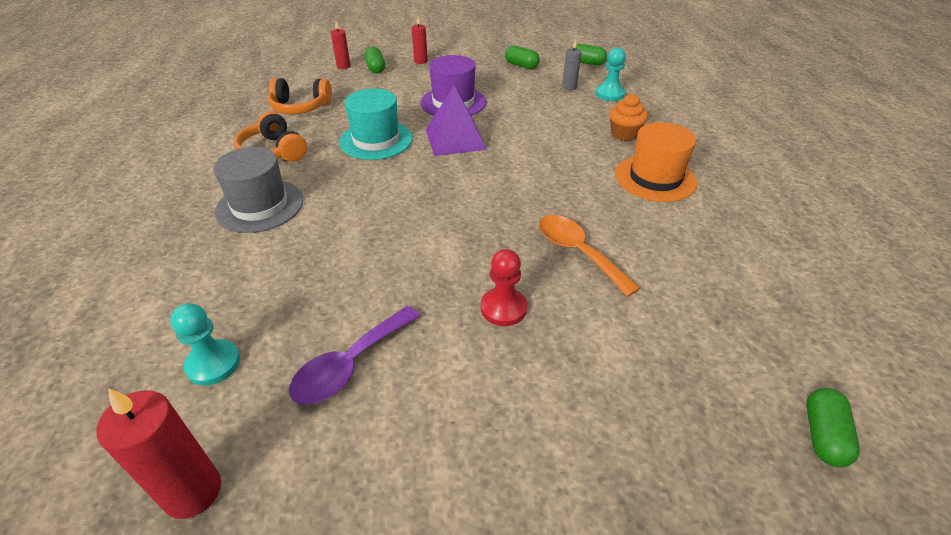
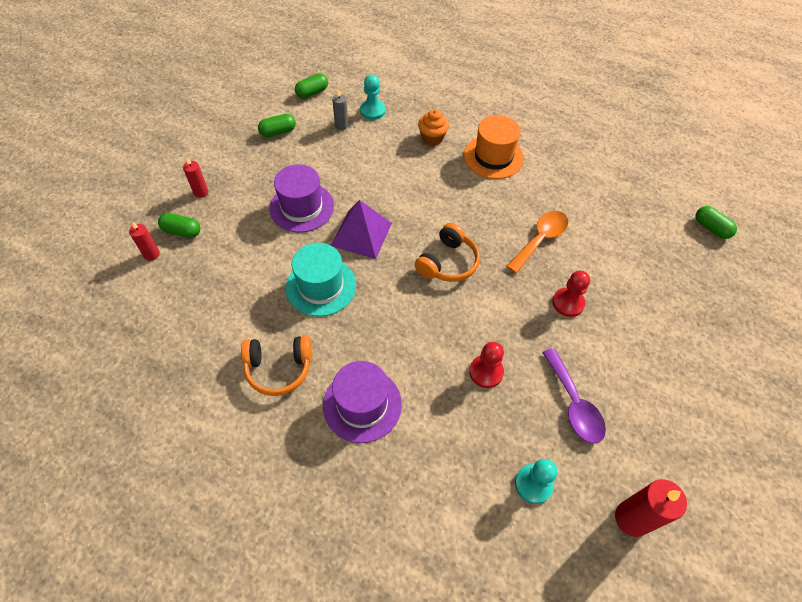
camera: 60 degrees left, 15 degrees up
(260, 206) = (362, 404): grey hat -> purple hat
(300, 107) = (210, 320): orange headphones -> orange headphones (448, 262)
(349, 272) = (486, 372): none -> red pawn
(577, 252) = (540, 239): orange spoon -> orange spoon turned 135 degrees clockwise

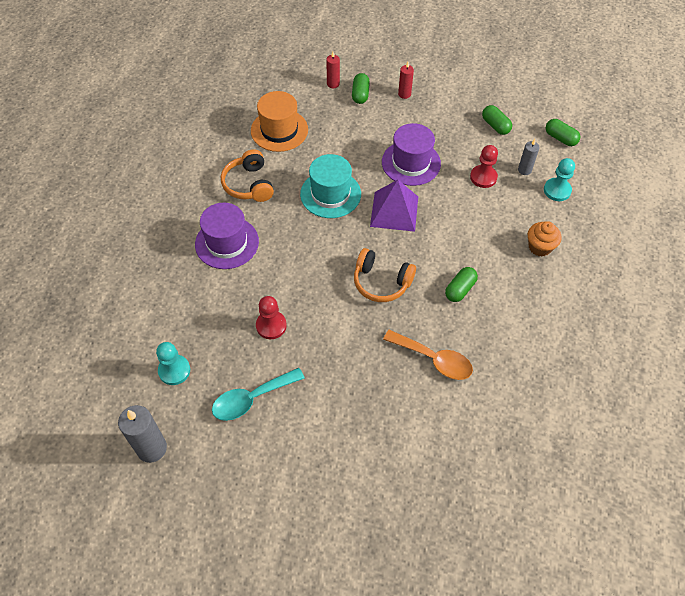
camera: 80 degrees right, 0 degrees up
(493, 157) = (535, 306): orange hat -> orange hat (279, 130)
(568, 303) = (360, 389): red pawn -> red pawn (483, 177)
(574, 404) = (251, 399): purple spoon -> turquoise spoon
(631, 518) = (152, 448): red candle -> grey candle
(711, 228) = (509, 545): green capsule -> green capsule (460, 289)

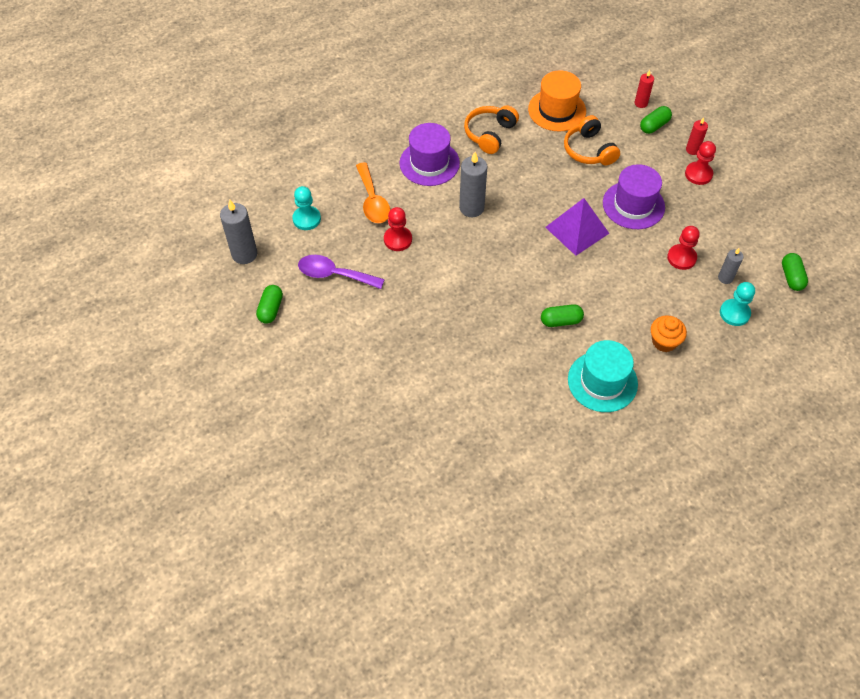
camera: 45 degrees right, 0 degrees up
(251, 399) = (334, 274): turquoise spoon -> purple spoon
(300, 254) = (471, 208): none -> grey candle
(330, 194) = (542, 183): turquoise hat -> turquoise hat (602, 381)
(381, 282) = (507, 271): orange headphones -> orange headphones (589, 150)
(427, 109) = (698, 174): none -> red pawn
(434, 359) = (483, 350): orange spoon -> orange spoon (372, 201)
(495, 126) = (743, 227): green capsule -> green capsule (271, 309)

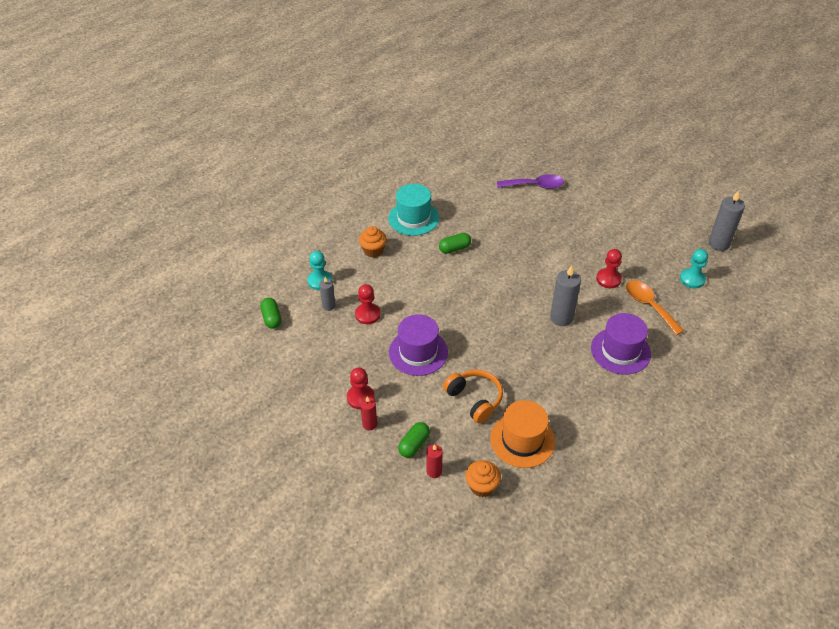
camera: 165 degrees right, 10 degrees down
(271, 309) = (669, 213): green capsule -> none
(334, 274) = (641, 244): purple spoon -> purple spoon (535, 186)
(490, 134) = (579, 395): orange headphones -> none
(577, 230) = (463, 319): purple pyramid -> none
(603, 85) = (482, 486): none -> orange cupcake

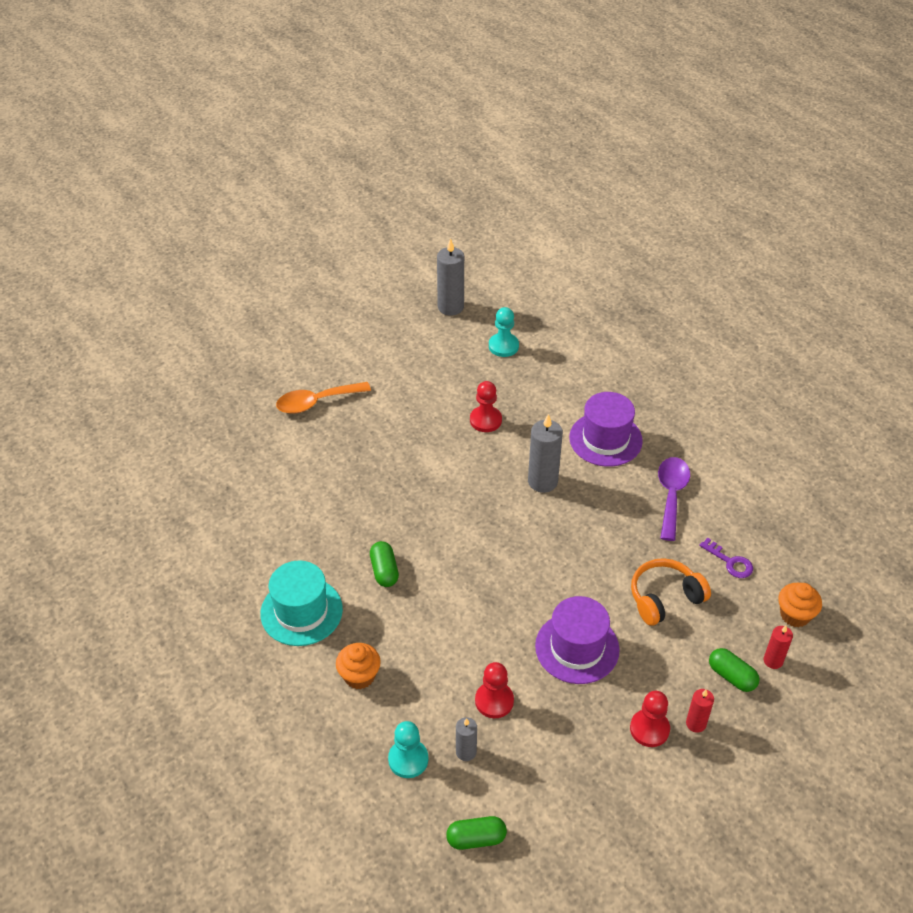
camera: 80 degrees left, 0 degrees up
(522, 440) = (730, 562): orange hat -> purple key
(535, 186) = (280, 452): purple spoon -> purple spoon (671, 495)
(649, 305) = (538, 395): orange spoon -> orange spoon (316, 402)

